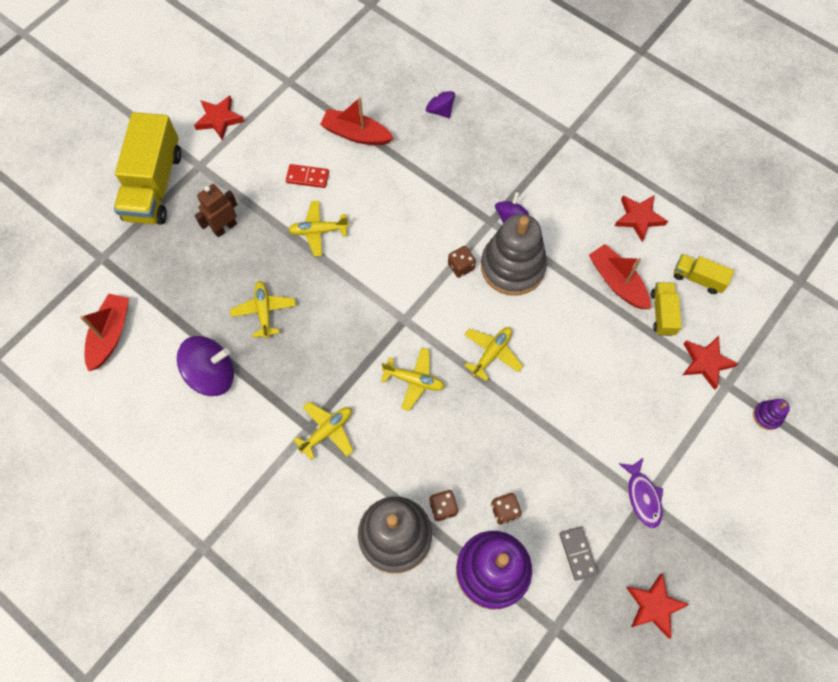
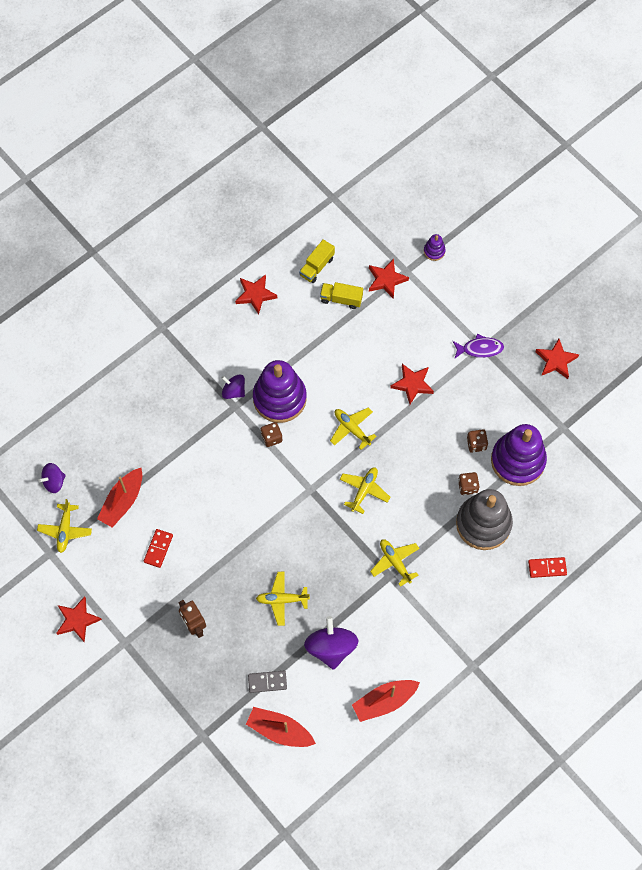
camera: 80 degrees left, 0 degrees up
(154, 185) = (136, 684): yellow truck -> none
(318, 231) = (214, 546): yellow plane -> yellow plane (65, 530)
(347, 631) = (547, 568): none -> red domino
(440, 110) = (114, 427): purple spinning top -> purple spinning top (54, 482)
(512, 266) = (279, 398): grey stacking toy -> purple stacking toy
(569, 416) = (412, 384): none -> red star
(578, 553) = (514, 401): grey domino -> grey domino (267, 682)
(617, 282) = (308, 324): red boat -> red boat (384, 701)

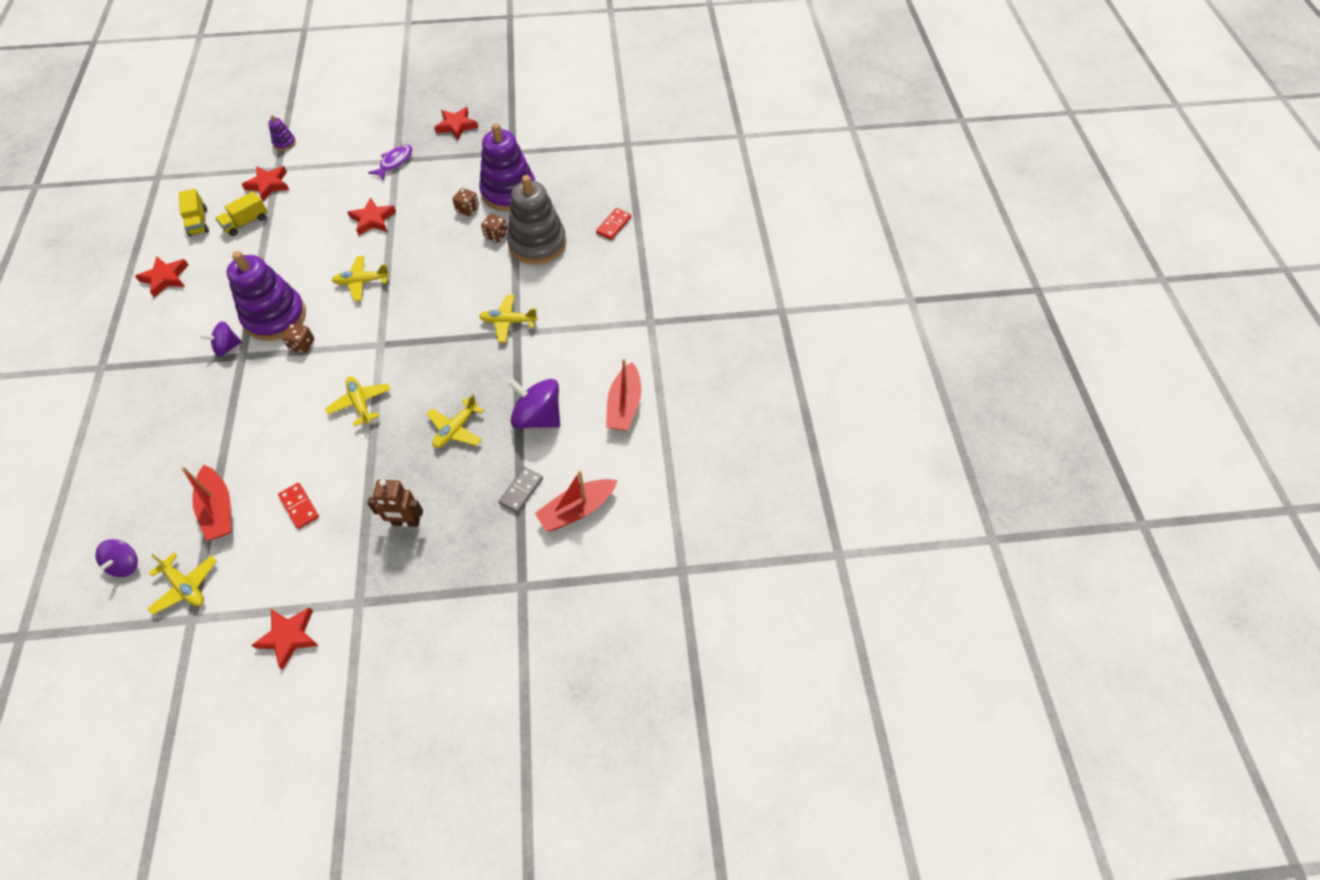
camera: 55 degrees left, 10 degrees down
(364, 490) = (424, 306): yellow plane -> yellow plane (360, 403)

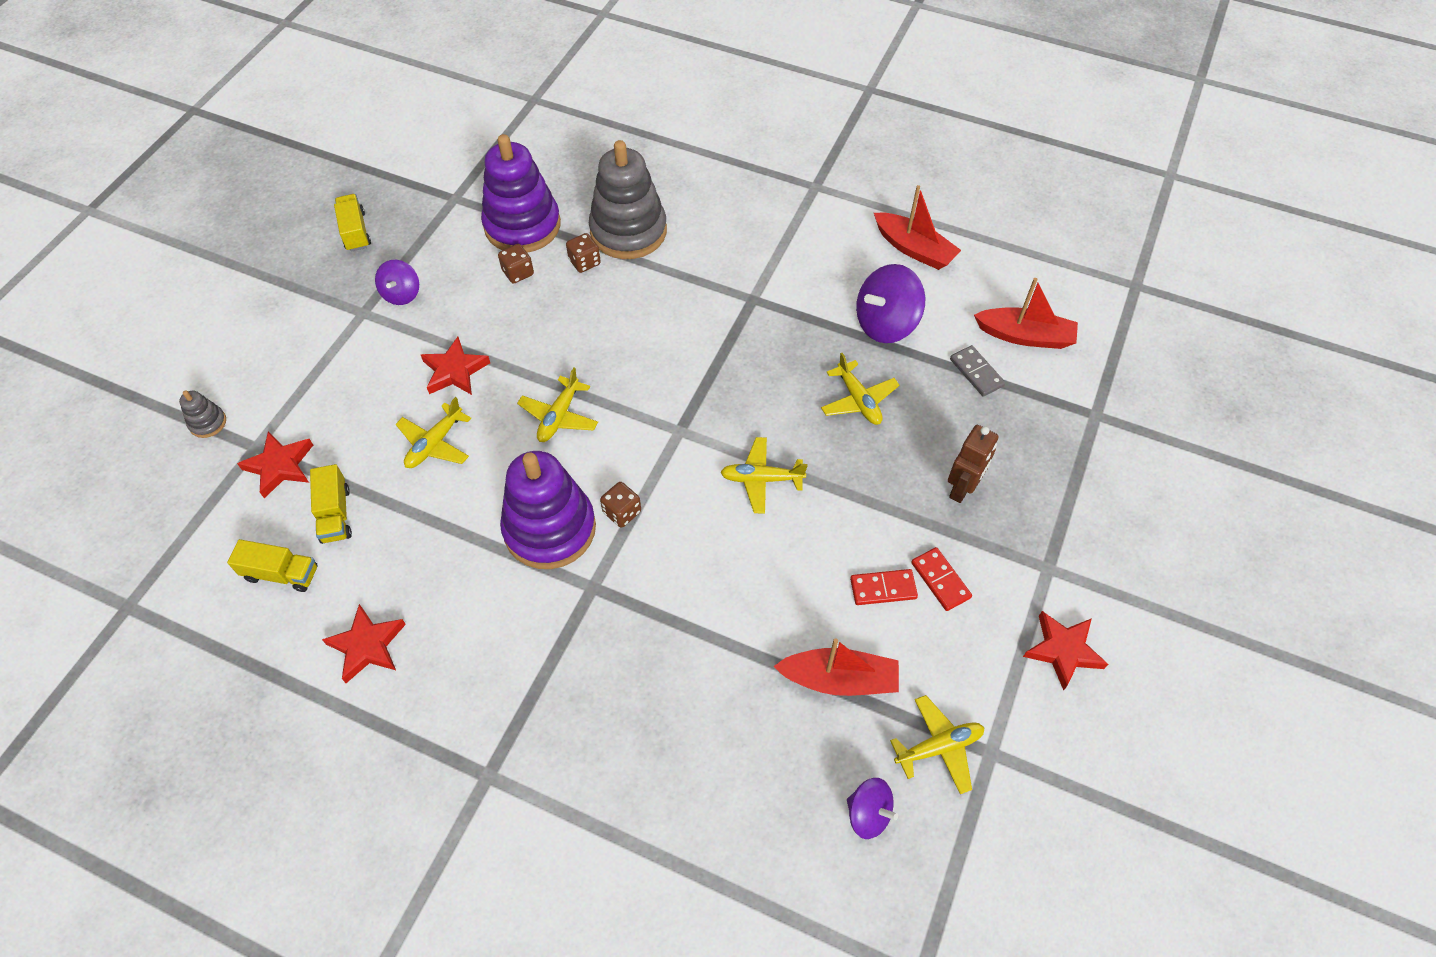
camera: 60 degrees left, 0 degrees up
(227, 347) = (565, 600): purple spinning top -> purple spinning top (402, 294)
(284, 143) = (208, 423): purple stacking toy -> grey stacking toy
(394, 162) = (366, 315): purple fish -> none
(456, 126) = (355, 232): red star -> yellow truck
(508, 322) = (731, 299): yellow plane -> yellow plane (435, 444)
(577, 510) = (1025, 336): red boat -> red boat turned 75 degrees counterclockwise
(613, 225) = (653, 159): red domino -> red domino (940, 580)

